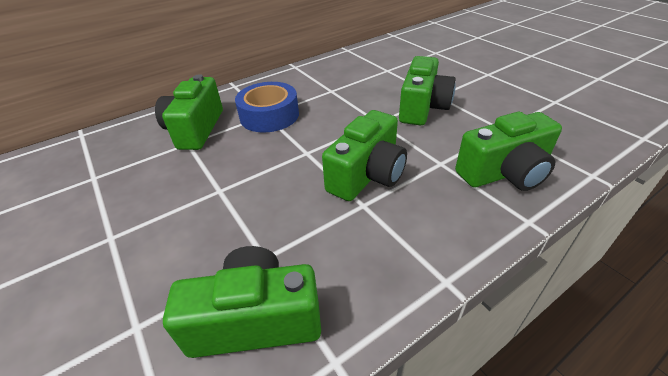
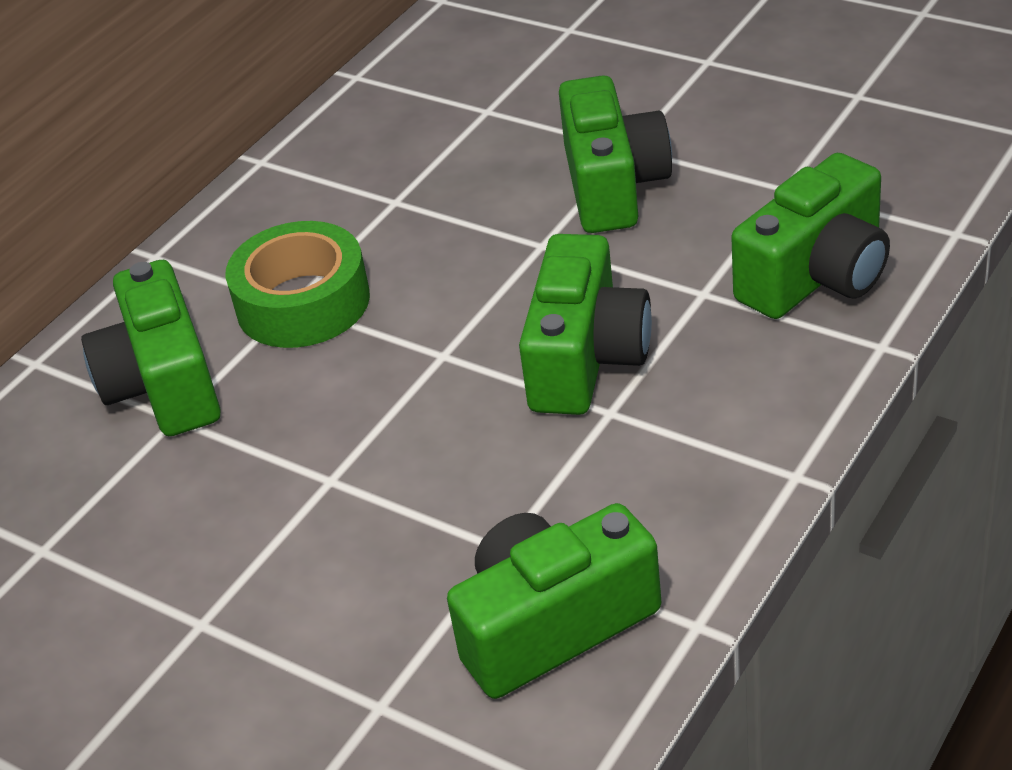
camera: 20 degrees left, 0 degrees up
(269, 115) = (303, 302): blue tape -> green tape

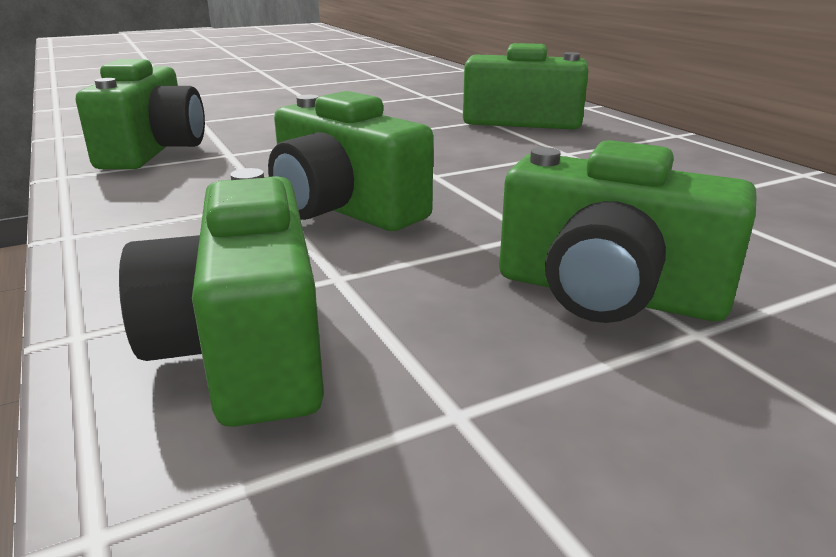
camera: 115 degrees right, 15 degrees down
(303, 302) = (562, 154): green tape -> none

